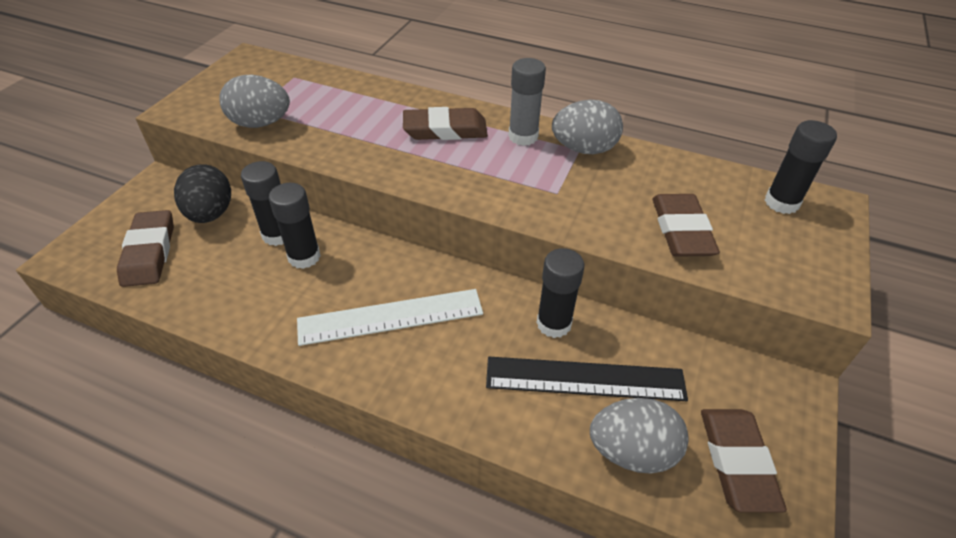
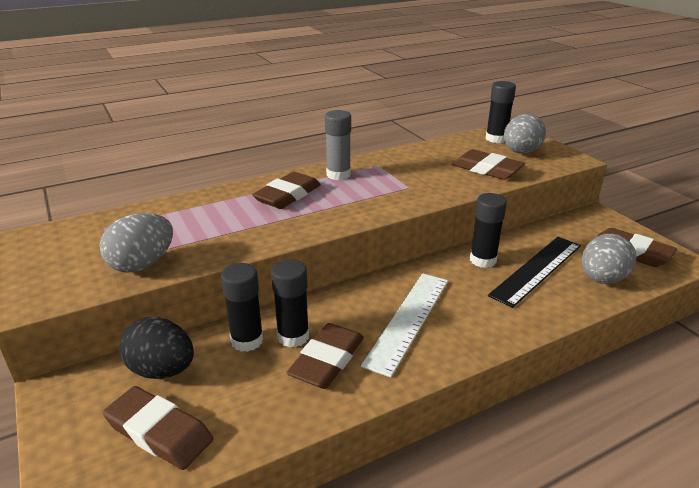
camera: 50 degrees left, 15 degrees down
(290, 293) = (327, 360): none -> brown eraser
(584, 149) = (380, 163): grey egg -> grey egg (520, 152)

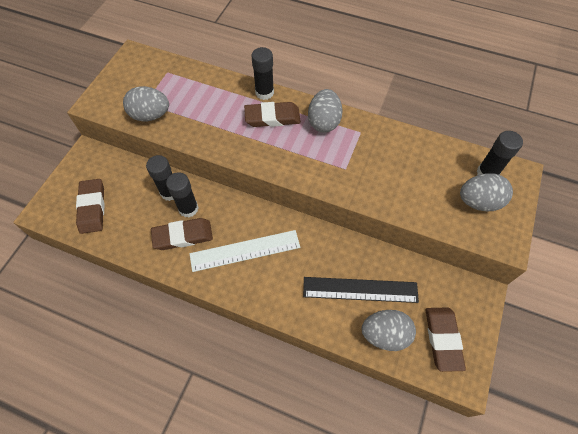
camera: 50 degrees right, 30 degrees up
(162, 370) = (125, 177): black egg -> none
(338, 175) = (324, 122): grey glue stick -> grey egg
(483, 260) = (342, 253): black glue stick -> black glue stick (264, 92)
(486, 169) = (422, 196): brown eraser -> none

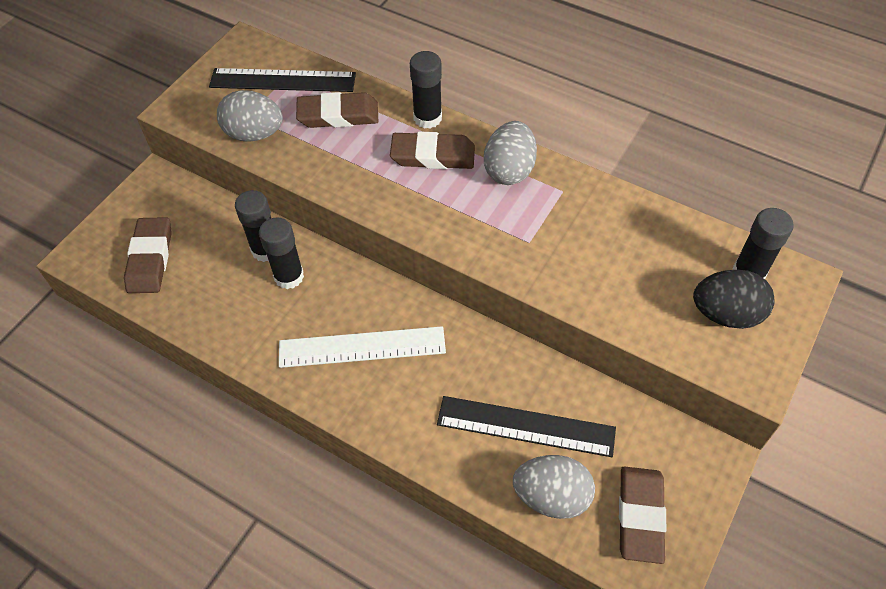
camera: 10 degrees right, 5 degrees down
(163, 76) = (283, 80): none -> black ruler
(183, 236) = (274, 314): brown eraser -> brown eraser (338, 115)
(478, 202) = (726, 314): grey egg -> black egg

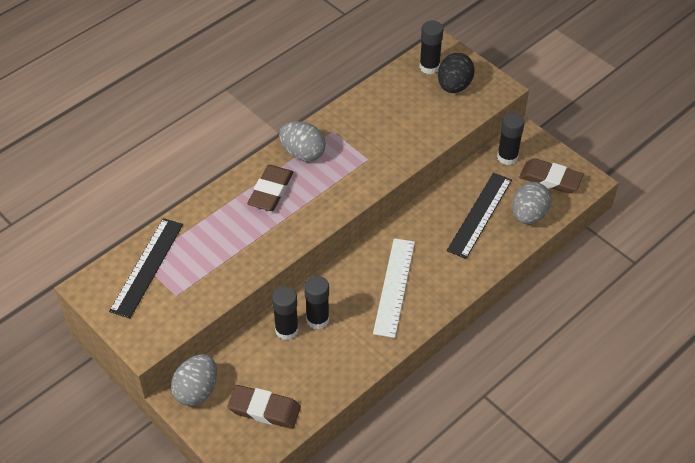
camera: 75 degrees left, 5 degrees down
(254, 134) = (199, 295): grey egg -> grey egg (196, 390)
(338, 115) = (203, 238): brown eraser -> none
(427, 118) = (232, 186): black glue stick -> black glue stick (507, 157)

